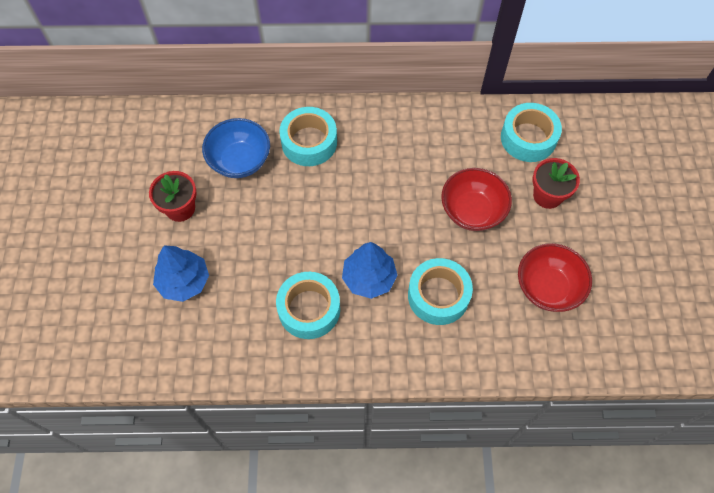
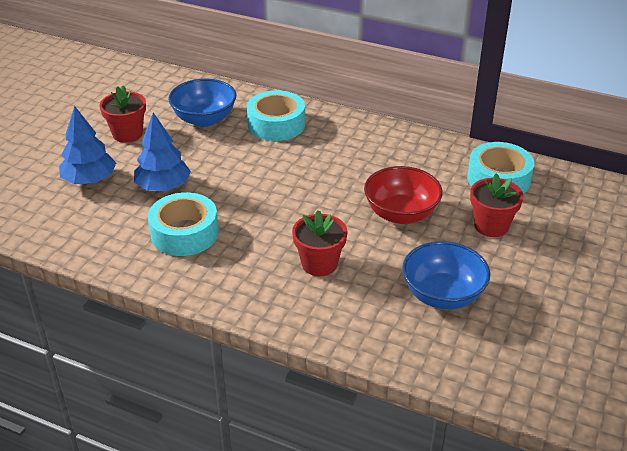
camera: 25 degrees right, 25 degrees down
(369, 278) = (259, 230): blue tree -> blue tree (163, 187)
(438, 295) = (319, 264): turquoise tape -> red flower pot
(547, 287) = (442, 295): red bowl -> blue bowl

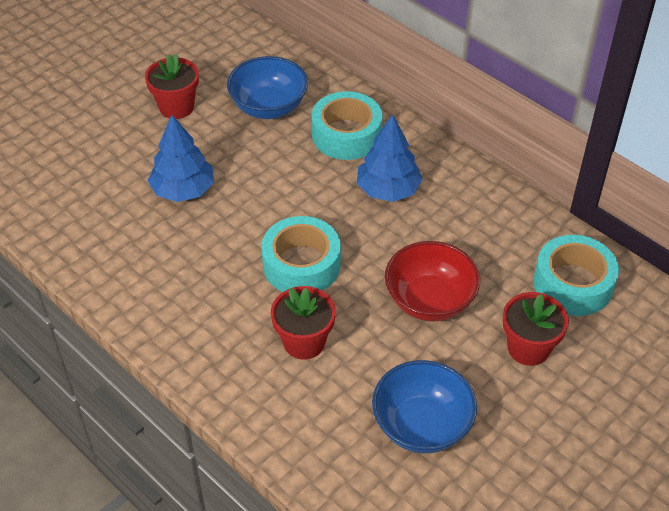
camera: 20 degrees right, 10 degrees up
(89, 180) = (111, 160): blue tree -> blue tree (388, 190)
(184, 233) = (178, 259): turquoise tape -> turquoise tape (301, 265)

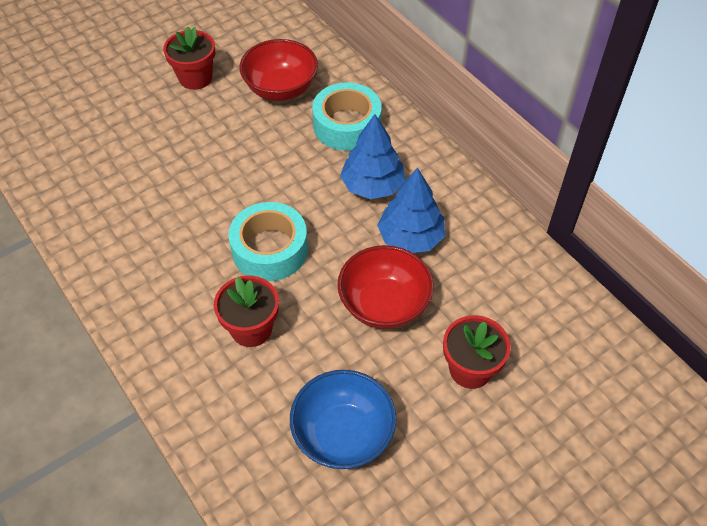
camera: 10 degrees right, 5 degrees up
(183, 190) = (179, 160): blue tree -> blue tree (410, 237)
(269, 107) = (281, 89): blue bowl -> red bowl
(573, 284) = (531, 308): turquoise tape -> none

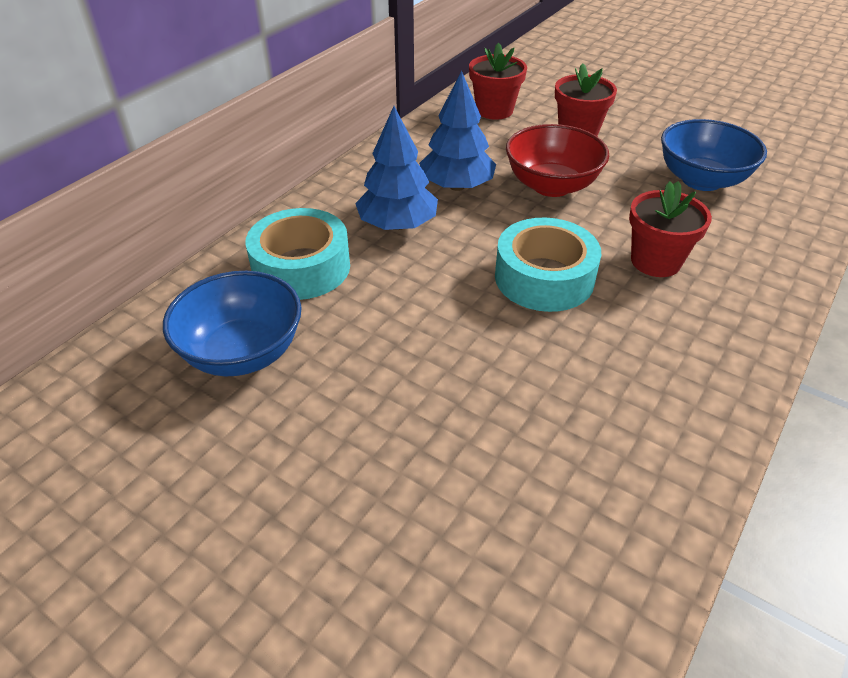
camera: 110 degrees left, 10 degrees down
(195, 78) = (240, 478): red flower pot -> red flower pot (494, 110)
(281, 89) = (243, 353): red bowl -> blue bowl

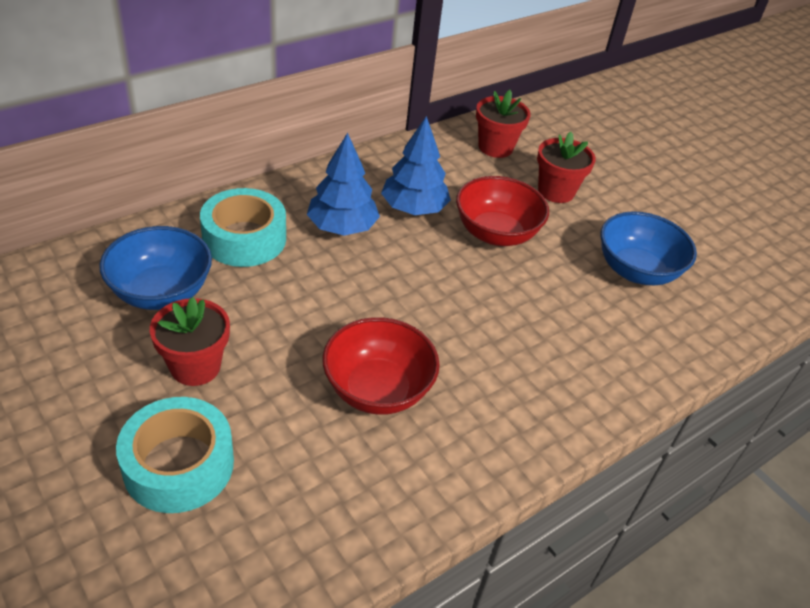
camera: 15 degrees right, 0 degrees up
(544, 278) = (431, 312): turquoise tape -> turquoise tape (179, 465)
(547, 374) = (377, 389): none -> red bowl
(655, 261) = (536, 329): red flower pot -> red flower pot (195, 366)

